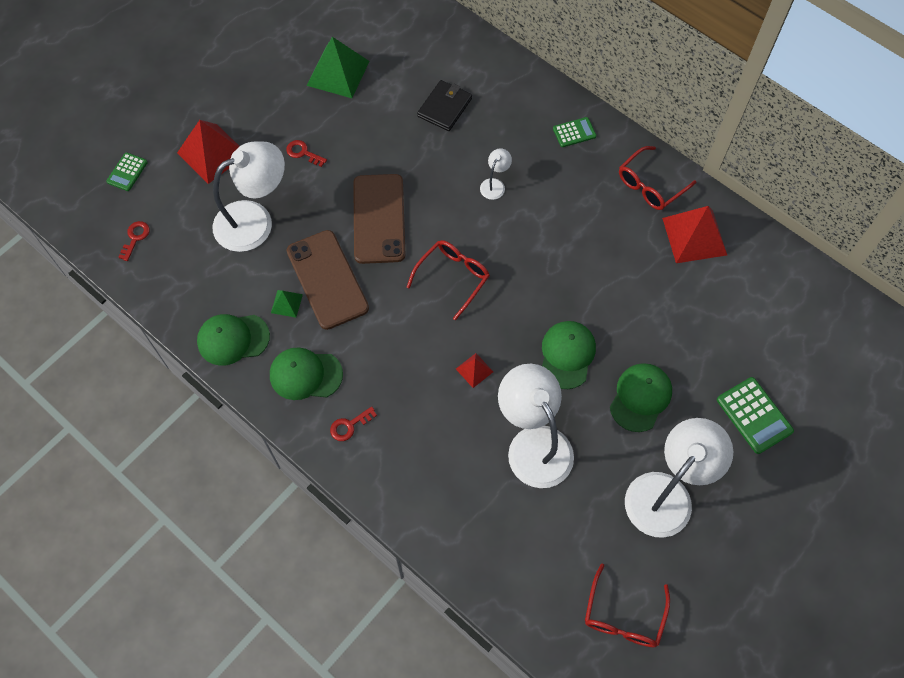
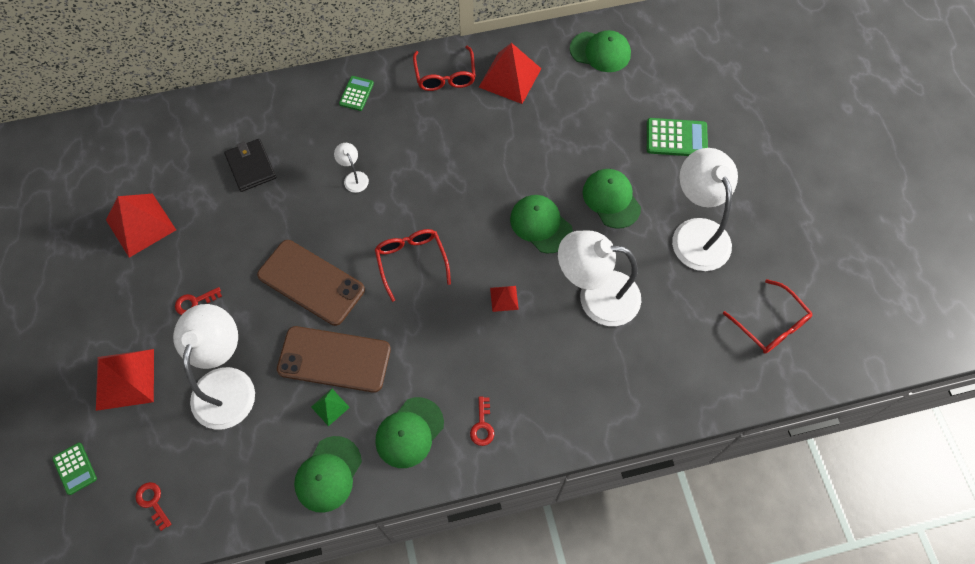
camera: 55 degrees left, 0 degrees up
(338, 73) = (140, 225): green pyramid -> red pyramid
(790, 292) = (600, 52): none -> green cap

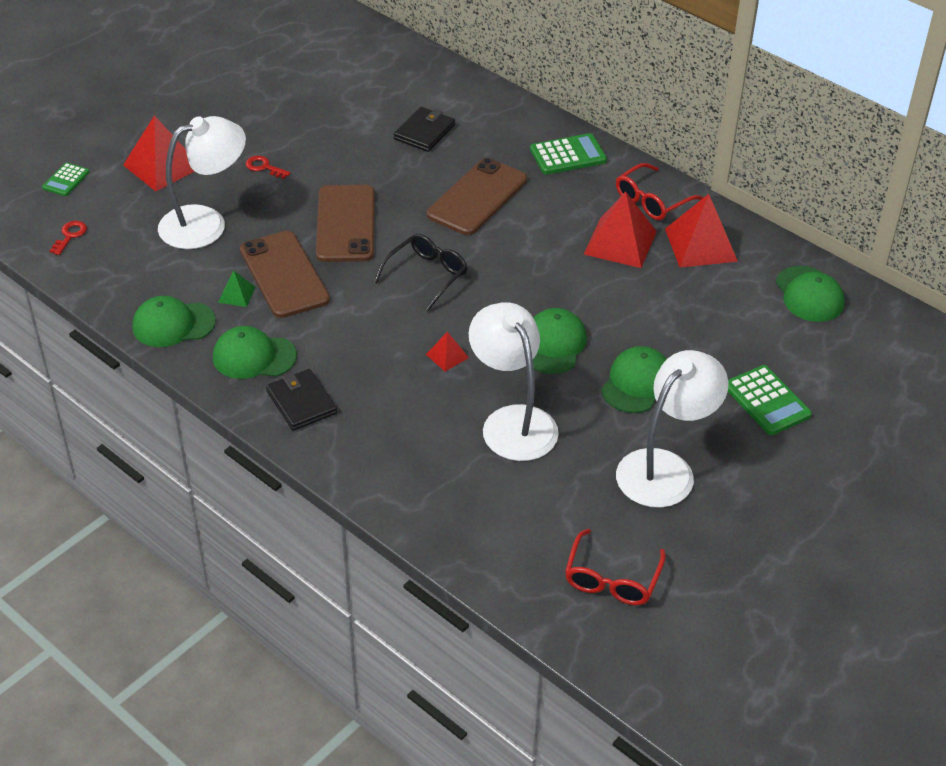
camera: 55 degrees right, 20 degrees down
(140, 225) = (307, 102): red pyramid -> red pyramid (620, 242)
(354, 177) = (477, 197): white lamp -> brown phone
(356, 93) = (568, 155): green calculator -> green calculator, size x1.59
(411, 262) = (426, 275): red glasses -> black glasses
(482, 425) = (301, 402): red key -> black wallet

